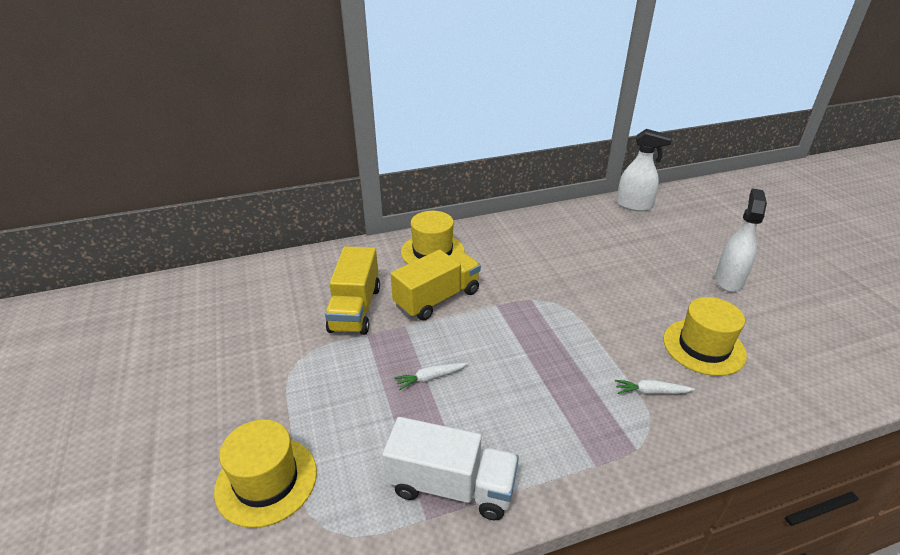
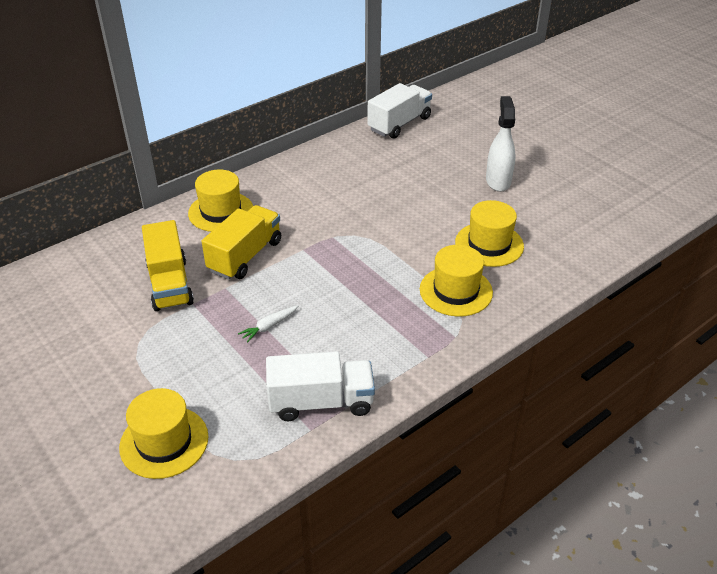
camera: 20 degrees left, 5 degrees up
(634, 205) = (399, 124): white spray bottle -> white truck
(651, 392) = (456, 291): white carrot -> yellow hat

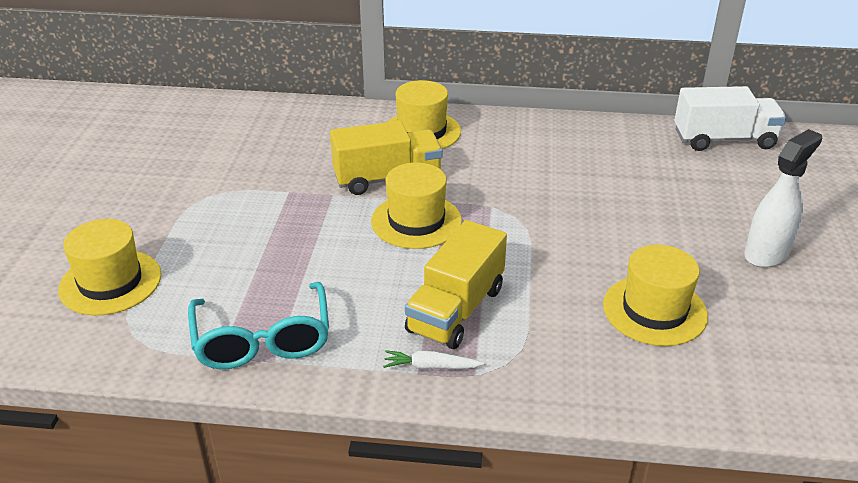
camera: 45 degrees right, 5 degrees down
(170, 284) = (295, 166): yellow truck -> yellow truck (456, 310)
(269, 326) = (318, 248): white carrot -> white carrot (430, 367)
(321, 402) = (262, 340): white truck -> turquoise glasses
(456, 291) = (543, 332): yellow hat -> yellow hat (416, 221)

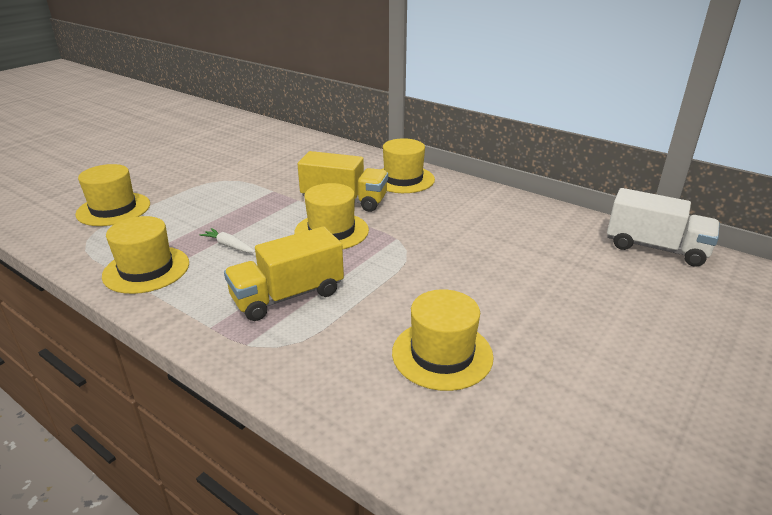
camera: 30 degrees right, 5 degrees down
(262, 340) = (146, 269): turquoise glasses -> yellow hat
(430, 367) = (223, 326): white carrot -> white carrot (229, 246)
(767, 253) = (603, 348): white spray bottle -> none

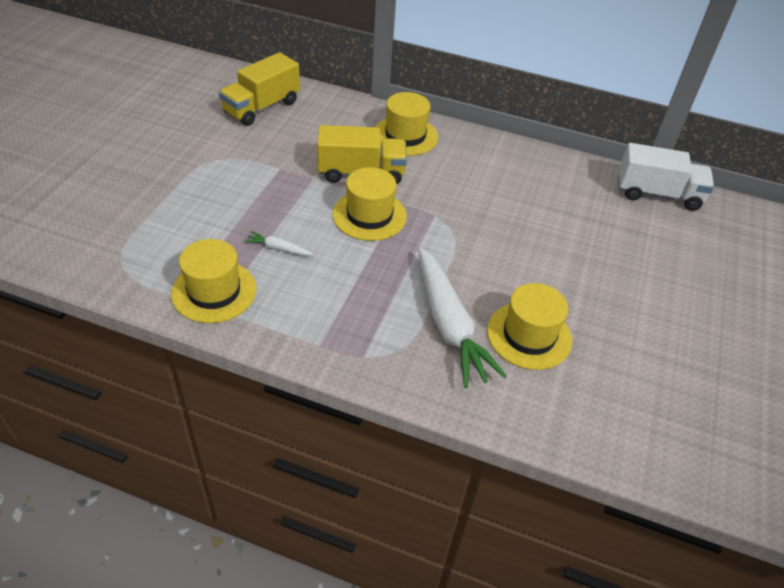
camera: 20 degrees left, 15 degrees up
(113, 209) = (120, 218): yellow hat -> none
(288, 296) = (370, 299): yellow truck -> yellow truck (261, 107)
(356, 330) = (449, 325): none -> white carrot

